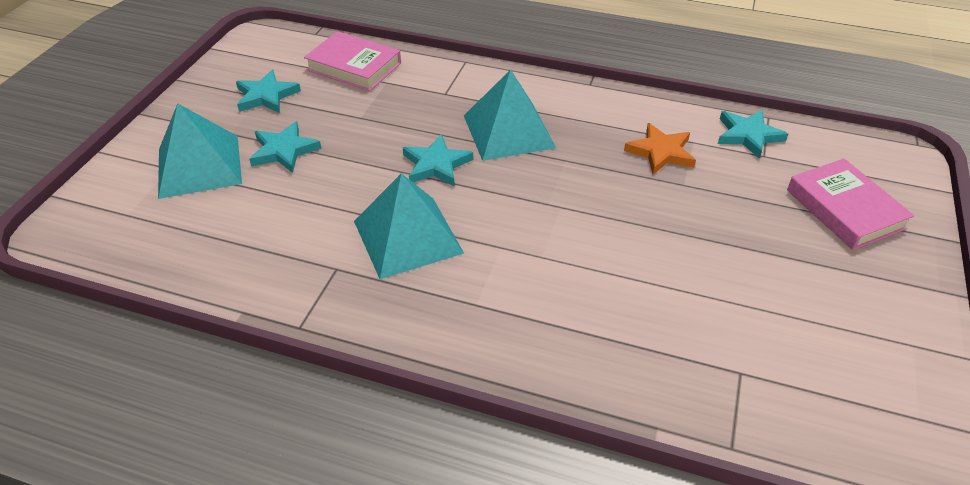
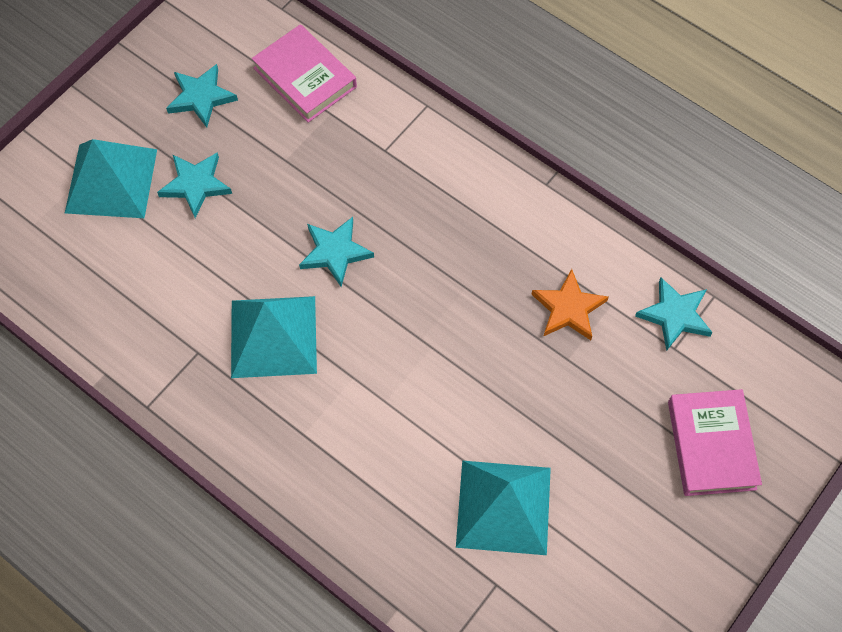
camera: 20 degrees right, 20 degrees up
(508, 131) = (426, 228): turquoise pyramid -> turquoise pyramid (503, 507)

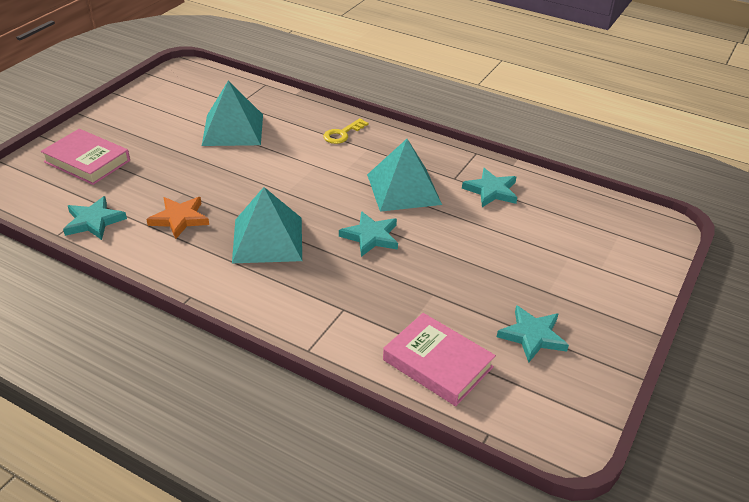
camera: 170 degrees right, 25 degrees down
(111, 181) = (576, 266): turquoise pyramid -> turquoise pyramid (267, 239)
(195, 185) = (503, 269): turquoise star -> turquoise star (491, 191)
(334, 477) = (342, 134): none -> yellow key
(711, 445) = (87, 161): pink book -> pink book turned 45 degrees counterclockwise

